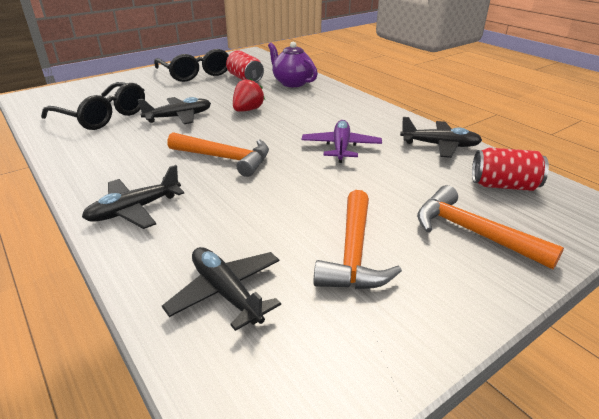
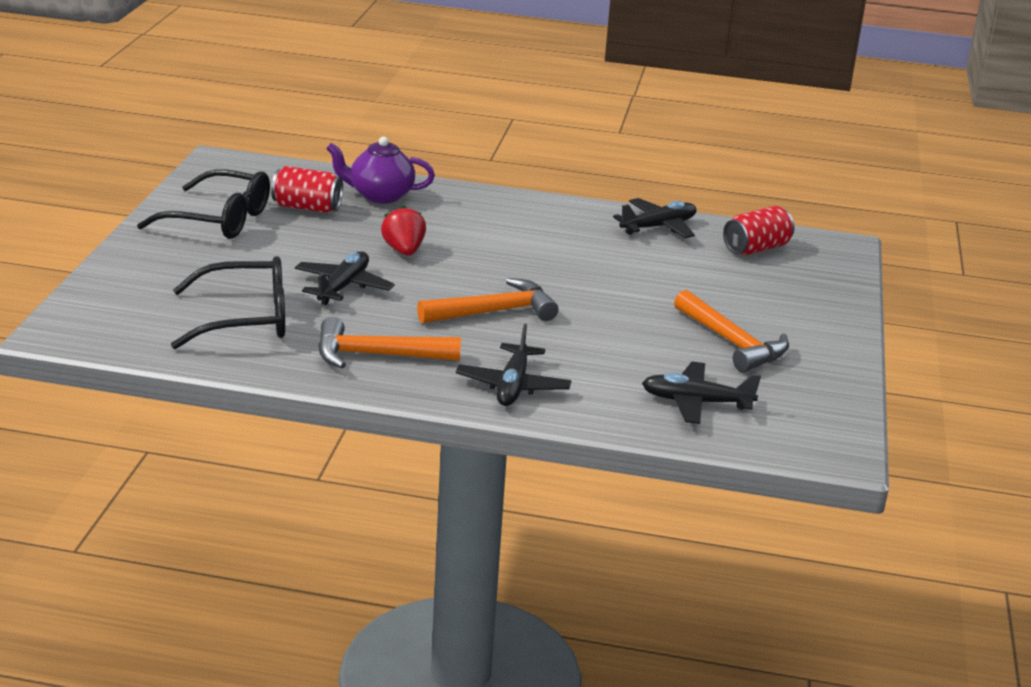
camera: 45 degrees left, 5 degrees down
(341, 147) = (578, 260): purple plane -> none
(472, 232) = (783, 296): orange hammer -> orange hammer (376, 355)

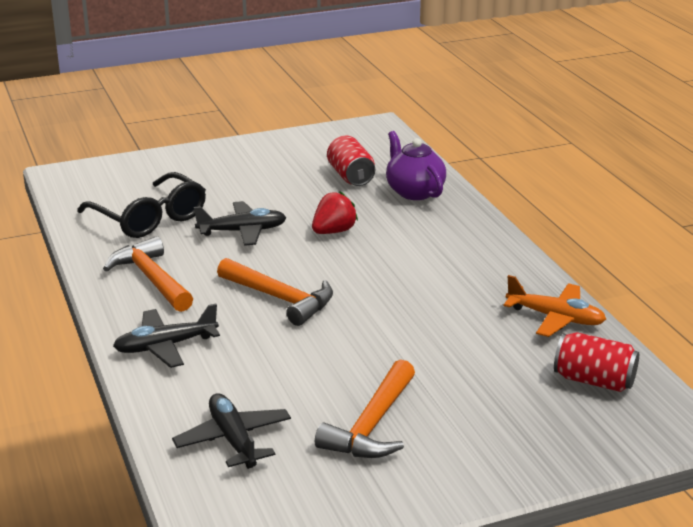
camera: 60 degrees right, 0 degrees up
(219, 220) = (285, 158): black glasses -> none
(658, 227) = (555, 318): black plane -> orange plane

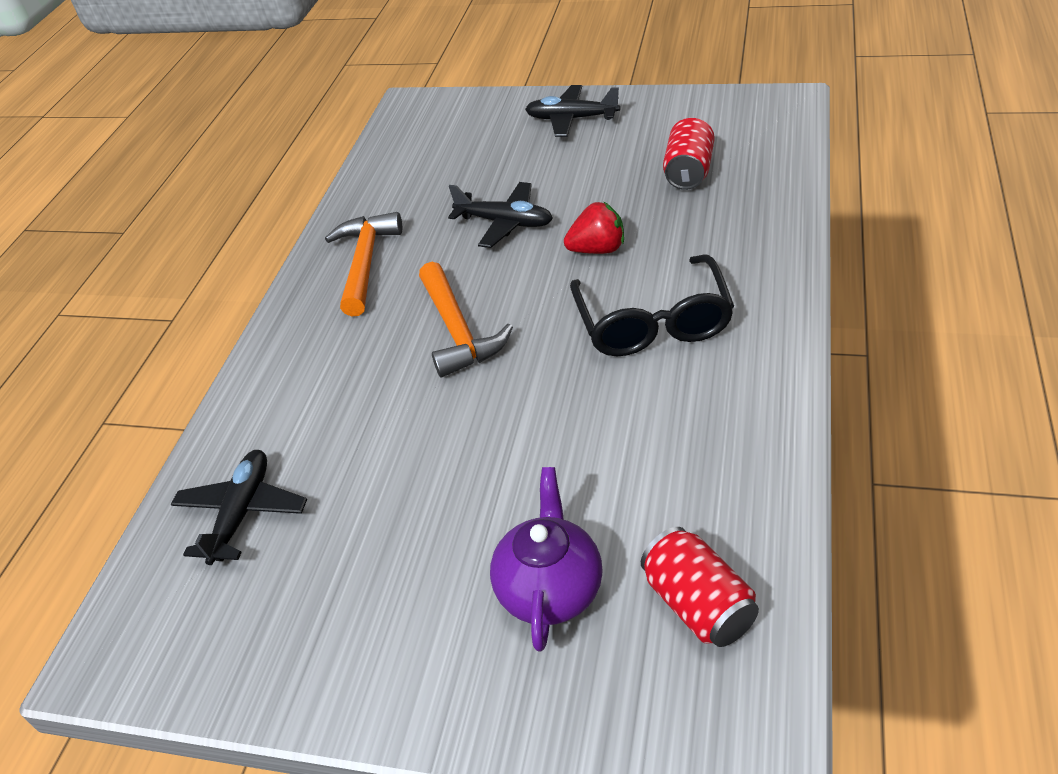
camera: 40 degrees right, 15 degrees up
(149, 218) = (435, 181): black glasses -> black glasses (653, 322)
(165, 346) = (298, 358): black plane -> black plane (571, 119)
(372, 426) = (383, 557): orange hammer -> none
(414, 192) = (742, 213): purple teapot -> purple teapot (550, 589)
(555, 318) = (742, 475): orange plane -> none

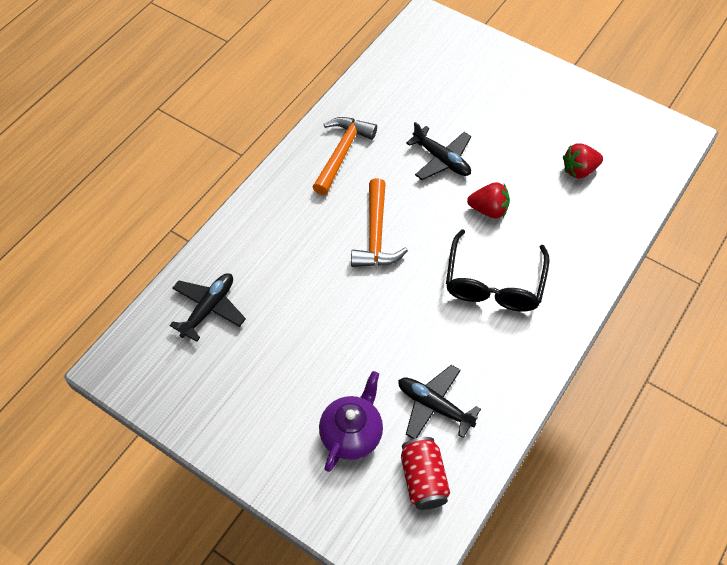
camera: 15 degrees right, 15 degrees up
(571, 119) = (527, 84): black plane -> black plane (434, 406)
(688, 172) = (579, 170): red can -> red strawberry

